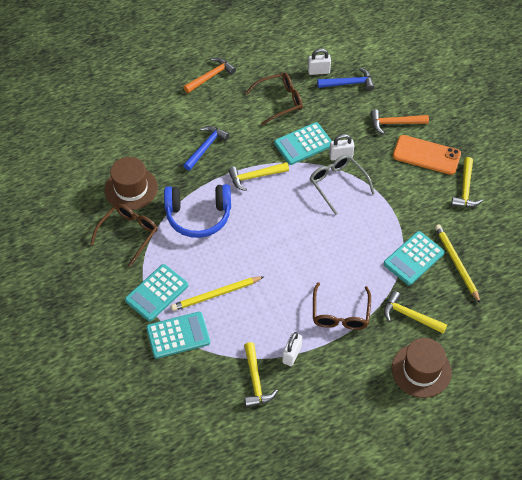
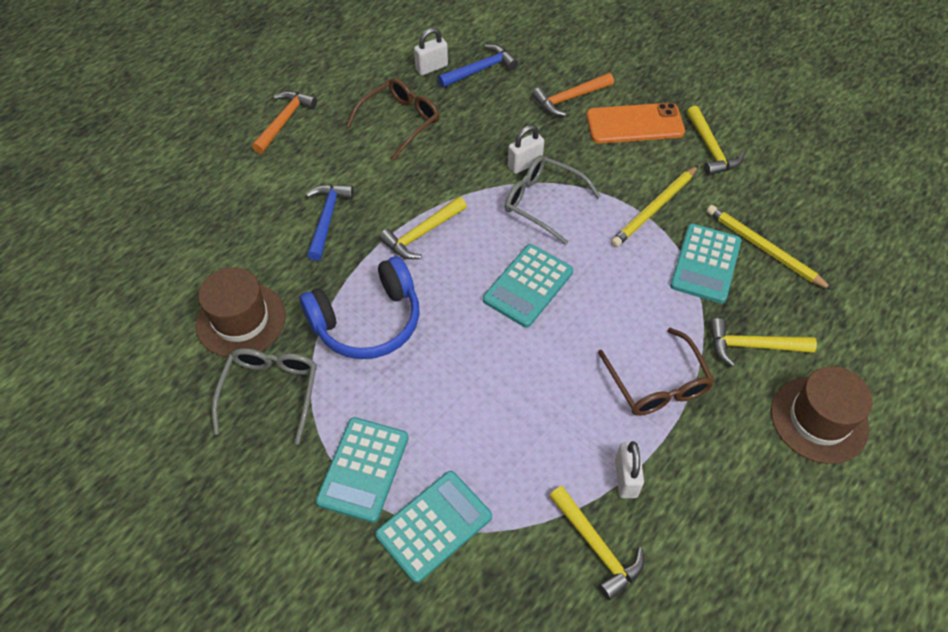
camera: 25 degrees left, 0 degrees up
(129, 234) = (271, 391): brown glasses -> grey glasses
(216, 295) = (459, 432): yellow pencil -> yellow pencil (654, 209)
(303, 144) = (464, 166): turquoise calculator -> turquoise calculator (528, 286)

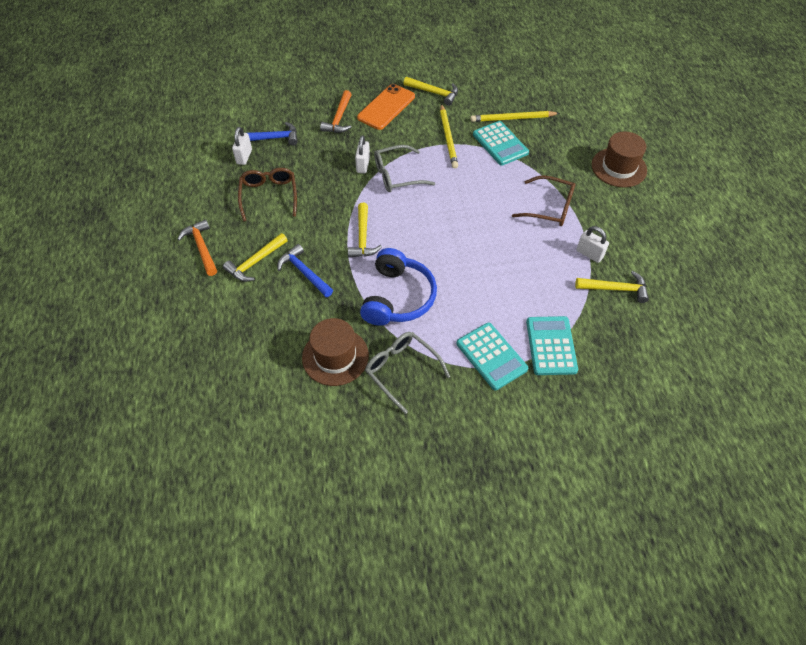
camera: 50 degrees left, 0 degrees up
(480, 70) = (272, 138): blue hammer -> blue hammer turned 75 degrees clockwise
(528, 286) = (444, 216): turquoise calculator -> none
(752, 346) = (561, 161): yellow hammer -> yellow hammer (255, 262)

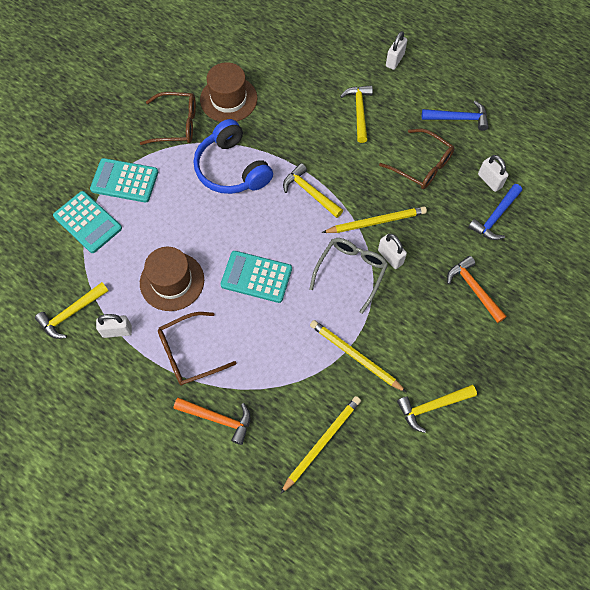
camera: 135 degrees right, 10 degrees up
(174, 278) = (394, 60): none -> white padlock
(202, 247) = (408, 91): orange hammer -> orange hammer (218, 419)
(304, 272) = (317, 132): blue hammer -> blue hammer (458, 118)
(344, 188) = (376, 222): none -> yellow pencil
(386, 107) = (451, 342): orange phone -> none
(401, 370) = (177, 124): grey glasses -> brown glasses
(500, 144) = (301, 394): turquoise calculator -> turquoise calculator (256, 277)
(619, 167) = (162, 468): brown hat -> brown hat (172, 281)

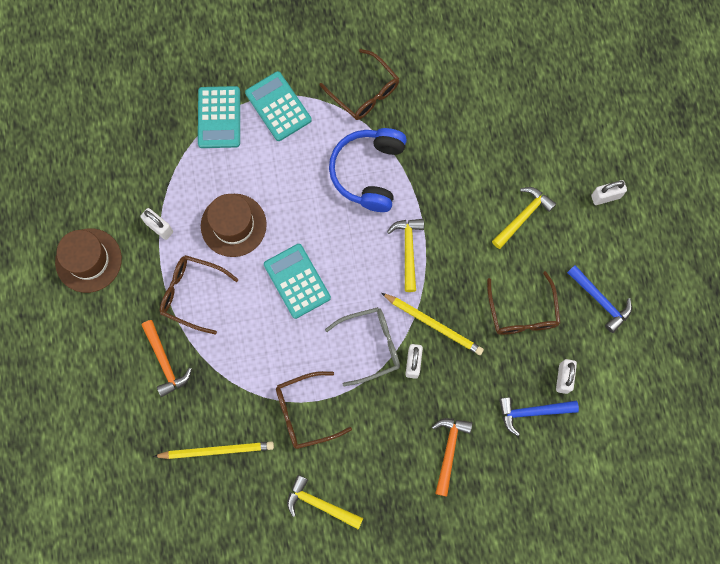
camera: 45 degrees right, 10 degrees up
(71, 313) = (141, 183): yellow hammer -> none
(228, 99) = (428, 106): brown hat -> brown hat (88, 260)
(355, 356) = (305, 413): yellow pencil -> brown glasses

